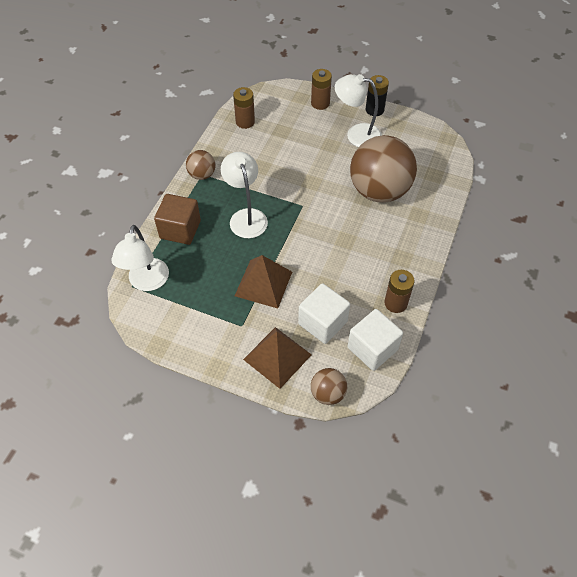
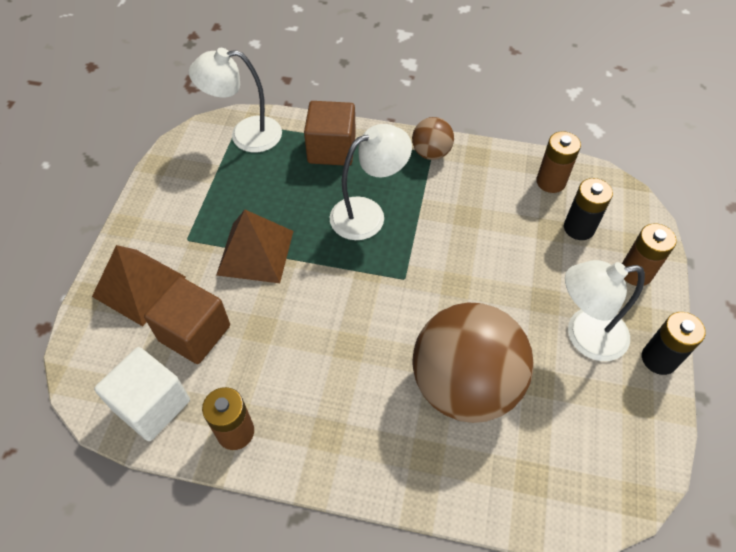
camera: 80 degrees right, 0 degrees up
(284, 118) = (579, 228): none -> black battery
(322, 323) = (195, 333): white cube -> brown cube
(328, 393) = (81, 354): brown ball -> none
(356, 134) = (584, 336): white lamp -> white lamp turned 105 degrees counterclockwise

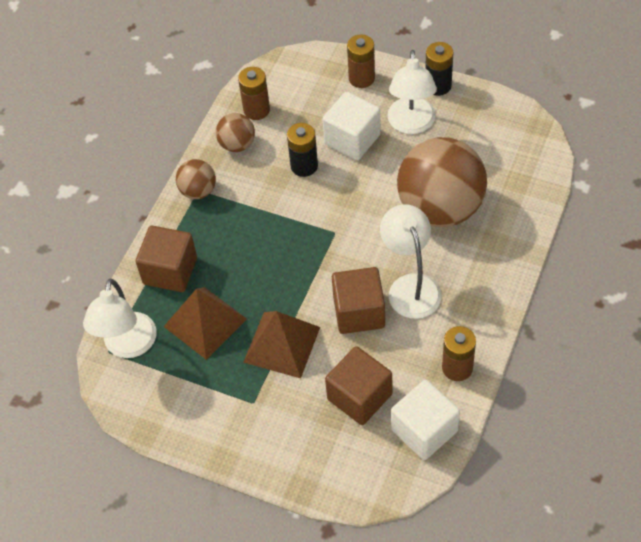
camera: 75 degrees left, 0 degrees up
(139, 286) = (299, 444): brown pyramid -> brown pyramid (205, 322)
(302, 317) = (359, 312): none -> brown cube
(368, 214) = (258, 250): white lamp -> white lamp (410, 286)
(499, 173) = (237, 144): none -> brown ball
(540, 276) = (352, 139): none -> white cube
(579, 228) = (310, 103): black battery -> black battery (304, 166)

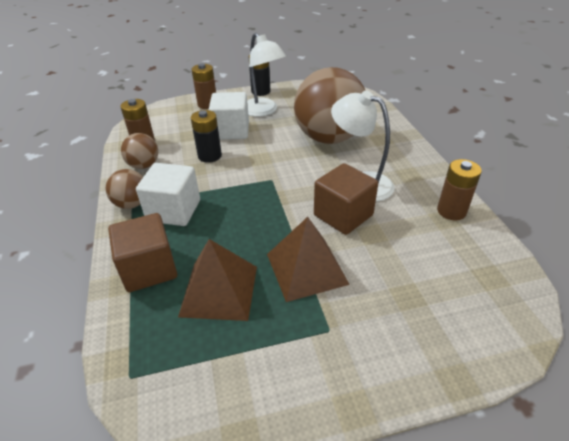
camera: 40 degrees left, 15 degrees down
(128, 346) = (151, 357): white lamp -> none
(359, 396) = (411, 269): brown cube -> none
(424, 430) = (486, 263): white cube -> white cube (174, 210)

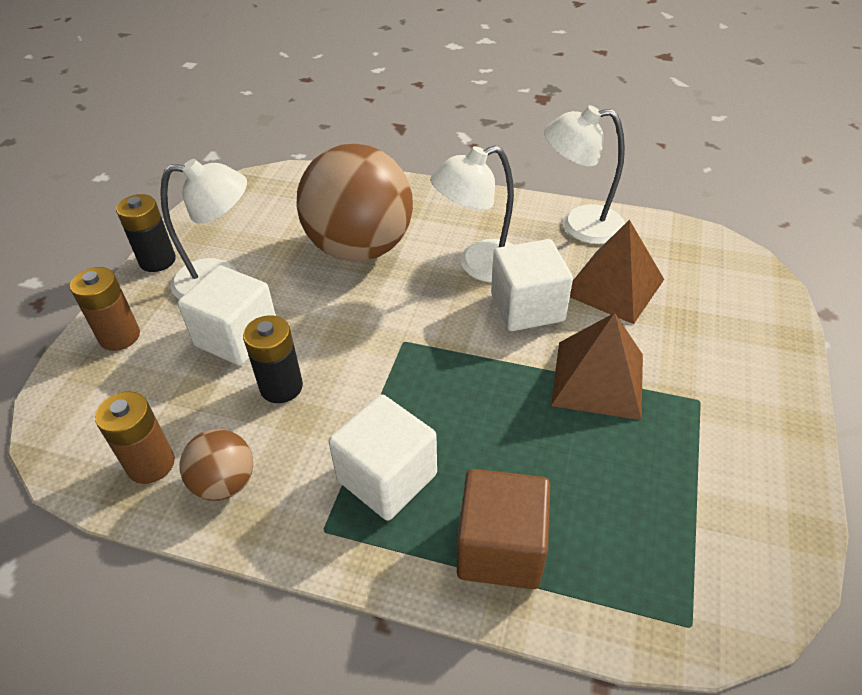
camera: 60 degrees left, 5 degrees up
(132, 204) = (324, 530): brown ball -> none
(219, 290) = (589, 478): brown pyramid -> brown pyramid (613, 286)
(343, 215) = (527, 307): brown cube -> white cube
(451, 211) = (579, 225): brown battery -> white lamp

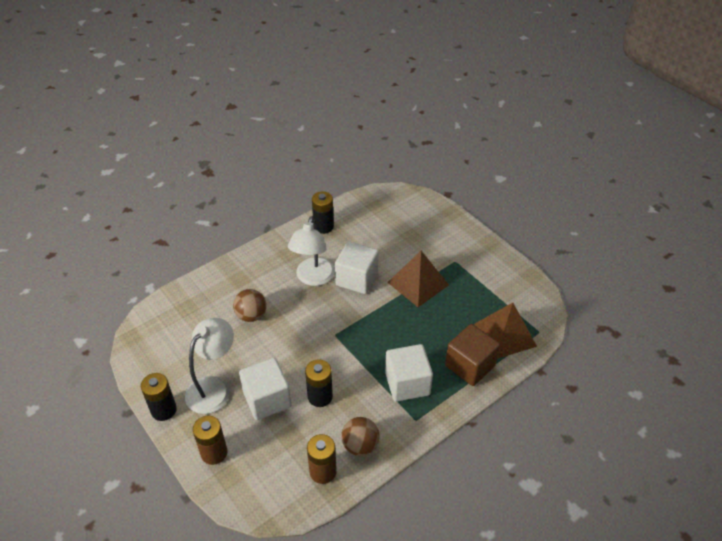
camera: 55 degrees left, 0 degrees up
(360, 248) = (251, 315): brown ball -> brown ball, size x0.46
(579, 225) = (323, 226): white lamp -> black battery
(613, 286) = (373, 243): brown pyramid -> brown pyramid (505, 335)

